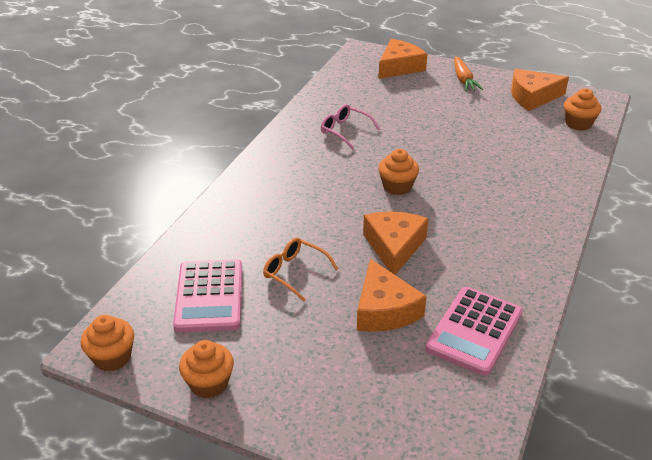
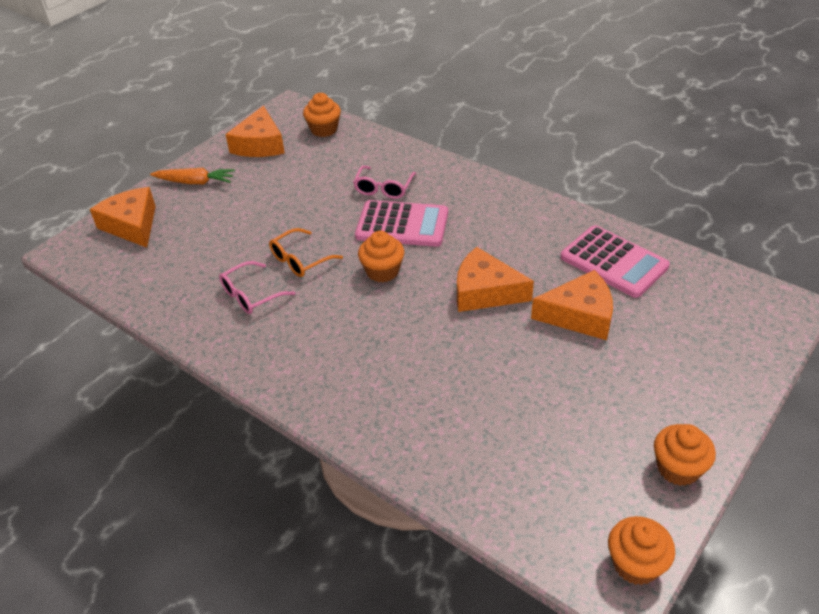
camera: 75 degrees left, 5 degrees up
(209, 296) = (539, 458): pink calculator -> pink calculator (402, 225)
(295, 272) = (511, 376): orange glasses -> orange glasses (300, 260)
(511, 170) = (384, 188): none -> pink glasses

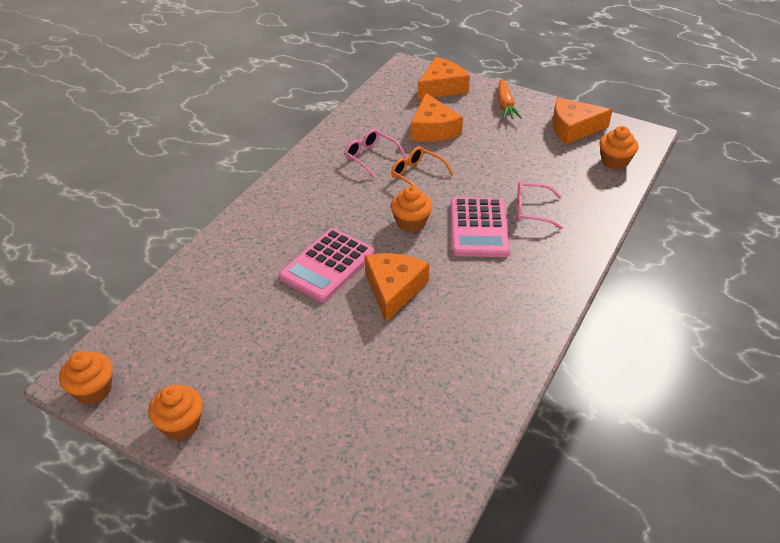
camera: 80 degrees right, 0 degrees up
(579, 315) = (369, 358): orange cheese -> orange cheese (433, 129)
(613, 262) = (454, 387): pink calculator -> pink calculator (327, 265)

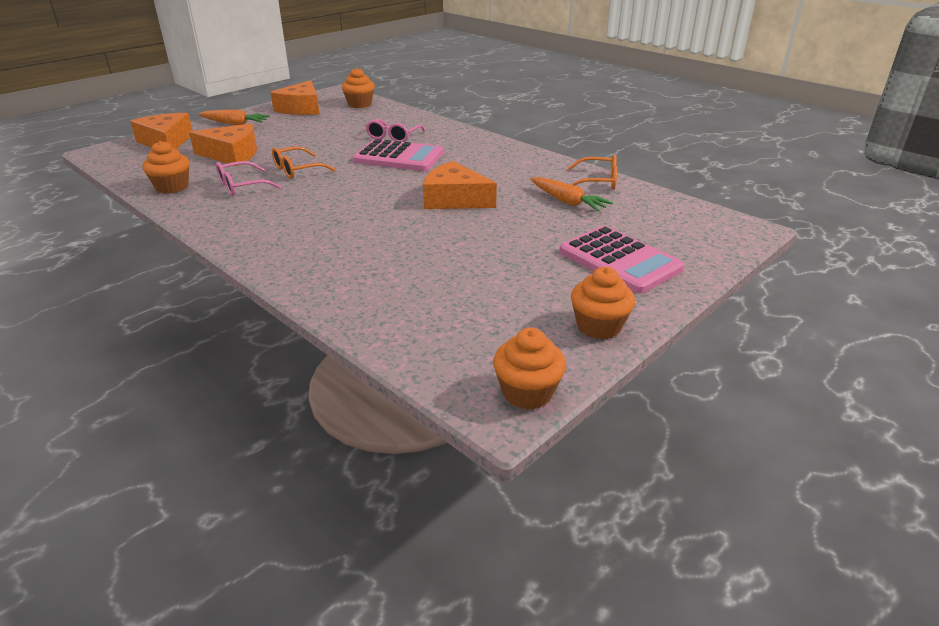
camera: 75 degrees left, 10 degrees down
(327, 265) = (398, 225): pink calculator -> pink calculator (619, 260)
(411, 223) = (367, 181): orange cupcake -> orange cupcake (172, 187)
(420, 376) = (567, 202): none -> orange carrot
(486, 397) = (597, 181): none -> orange glasses

